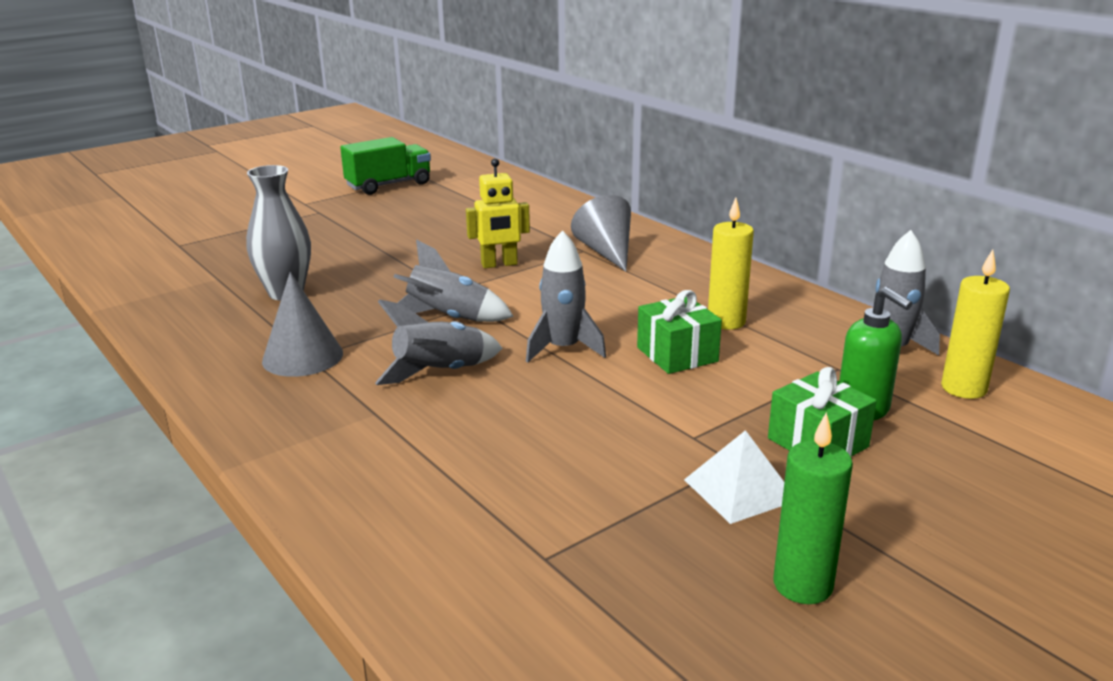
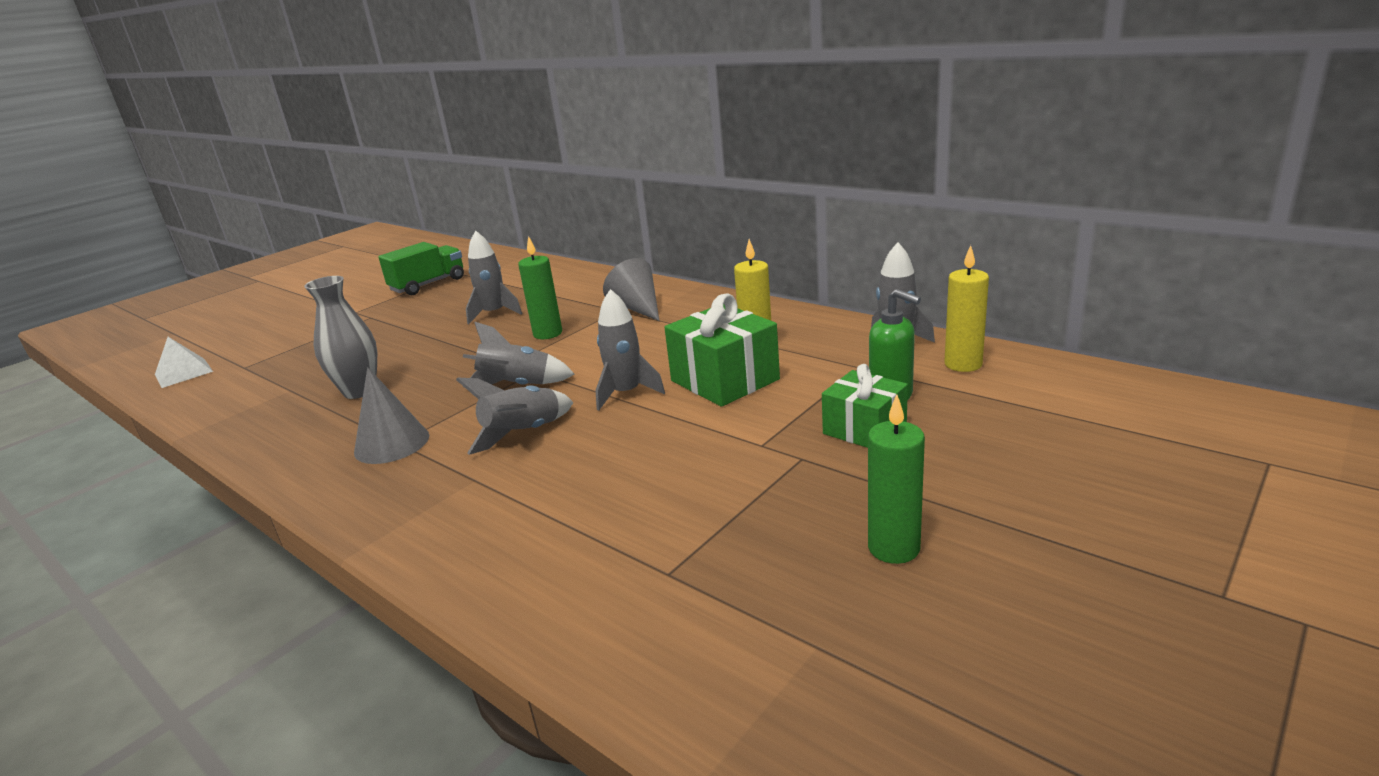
camera: 10 degrees left, 0 degrees up
(449, 231) = (494, 313): none -> grey rocket
(499, 264) = (548, 334): yellow robot -> green candle
(677, 354) = (724, 380): green gift -> green gift, size x1.51
(739, 489) = (814, 480): white pyramid -> white pyramid (183, 373)

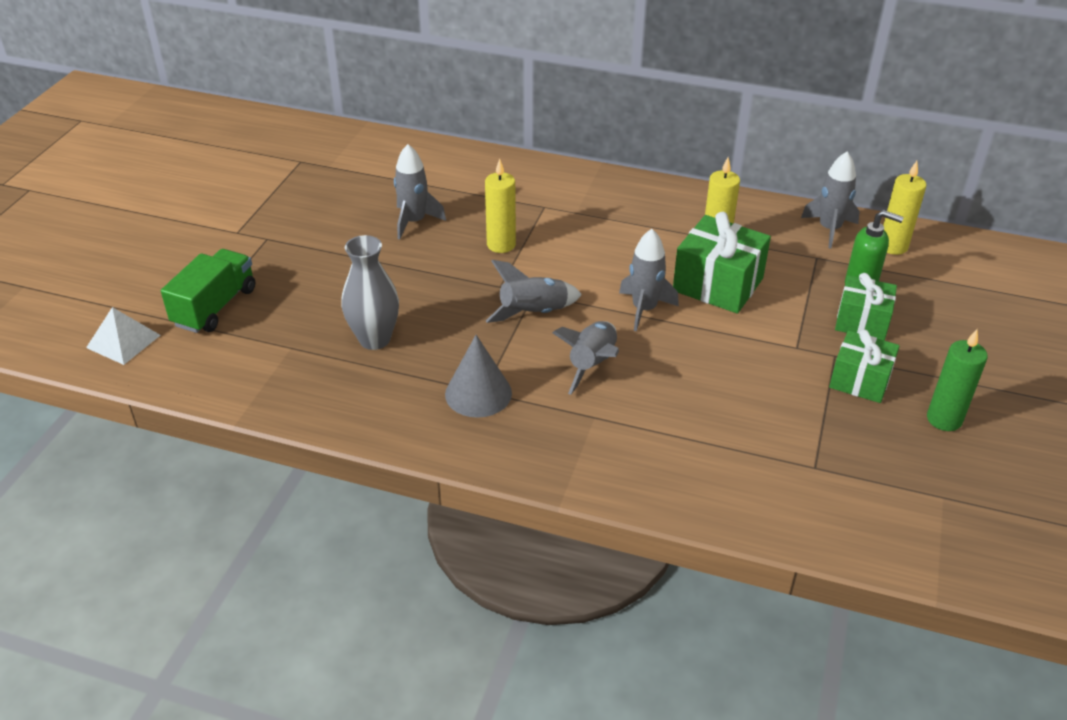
camera: 25 degrees left, 15 degrees up
(428, 285) = (285, 183): green truck -> green truck (215, 307)
(548, 334) = (501, 245): green candle -> yellow candle
(637, 308) = (563, 202): grey cone -> none
(811, 487) = (860, 380): none -> green gift

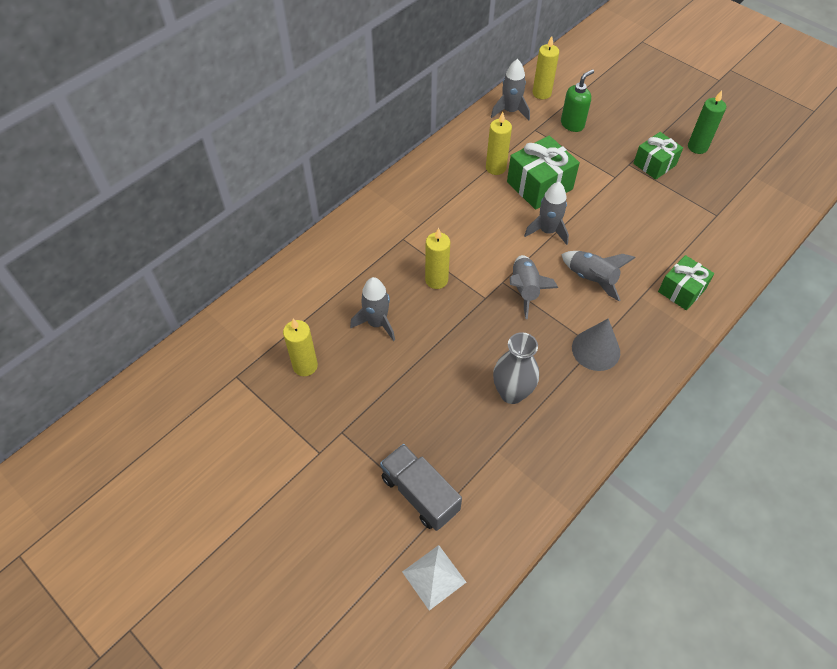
camera: 65 degrees left, 15 degrees up
(215, 307) = (420, 494): green truck -> grey truck
(334, 194) = (305, 366): none -> yellow candle
(862, 321) = (604, 139): green gift -> green gift (681, 290)

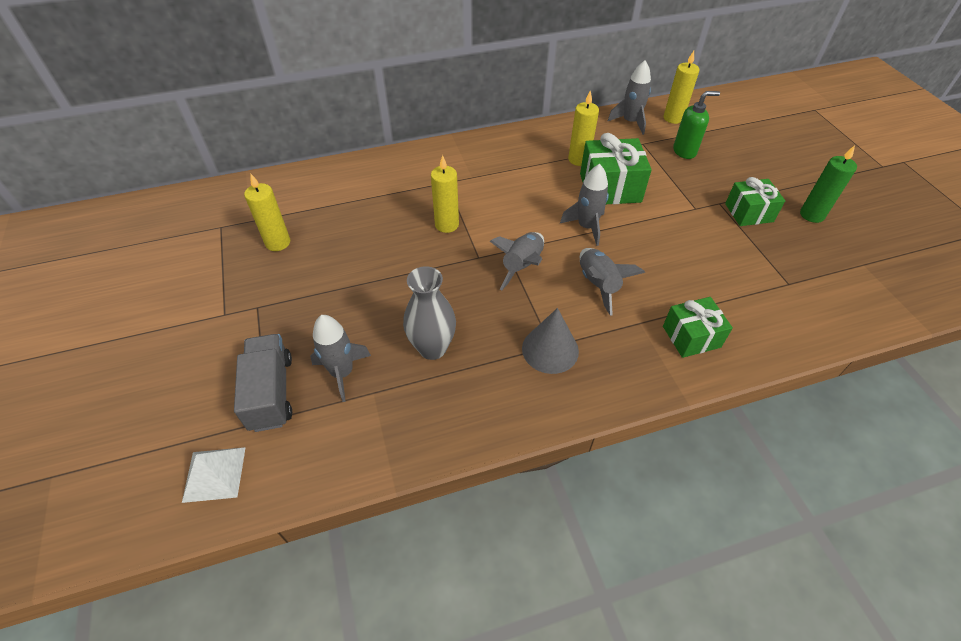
camera: 30 degrees right, 5 degrees down
(377, 323) = (365, 236): grey rocket -> grey rocket (342, 373)

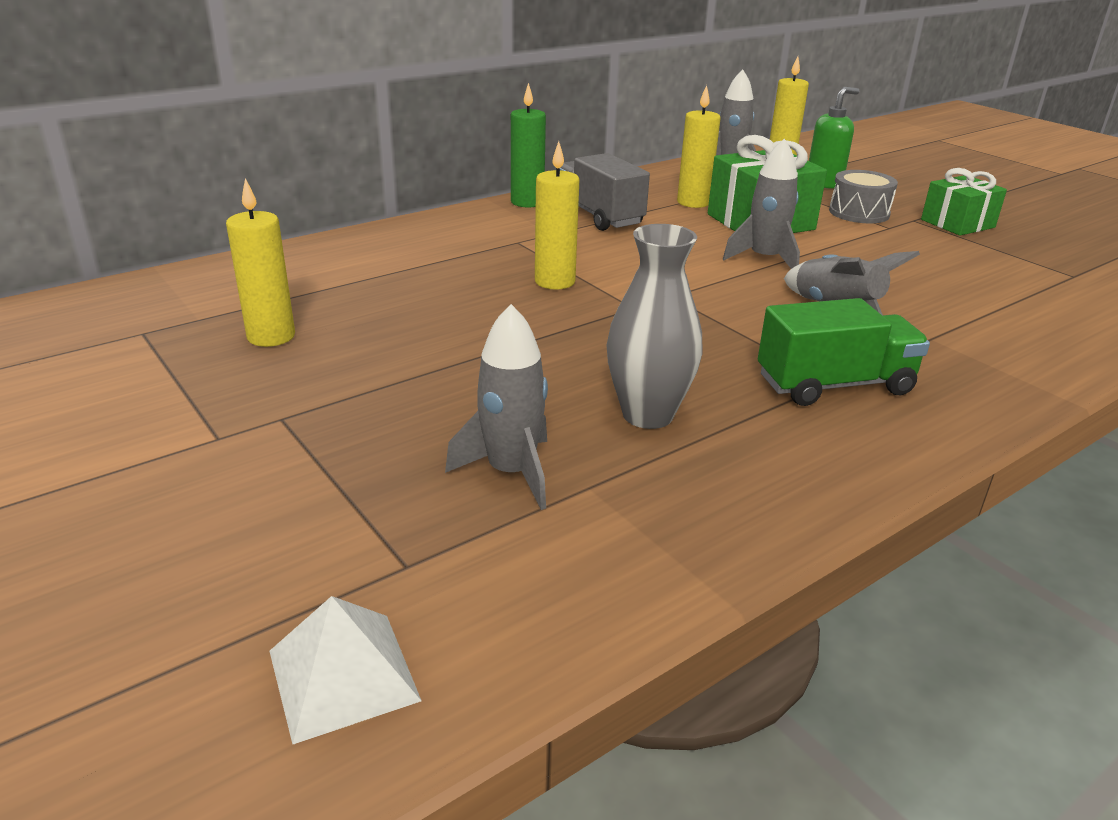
camera: 20 degrees left, 20 degrees down
(271, 392) = (388, 525): grey truck -> grey truck (599, 216)
(522, 266) = (709, 307): grey rocket -> none
(550, 349) = (834, 385): grey cone -> green truck
(685, 189) = (859, 212): none -> grey drum
(691, 336) = (1012, 340): green gift -> none
(812, 215) = (1031, 217): green candle -> green candle (527, 202)

